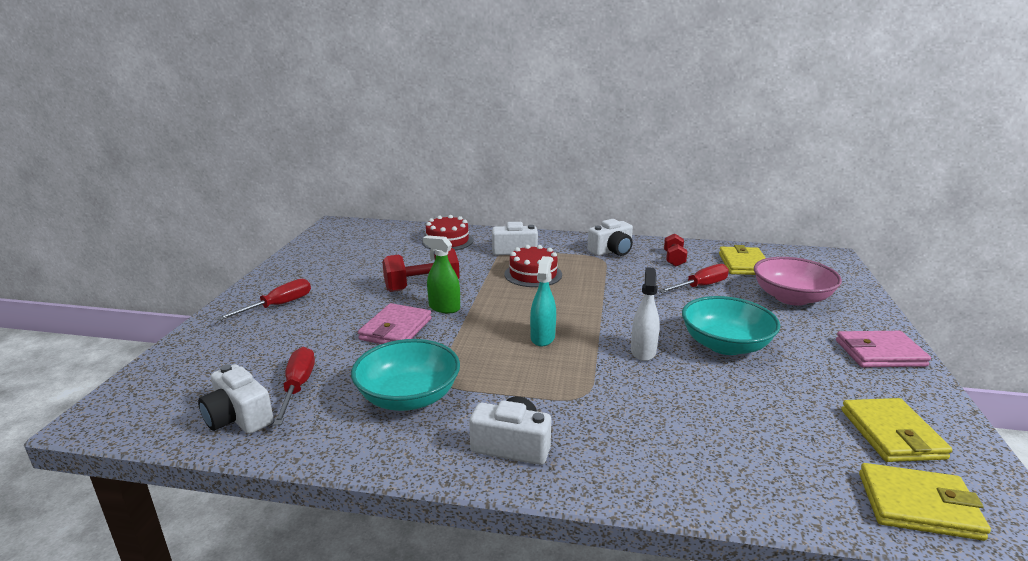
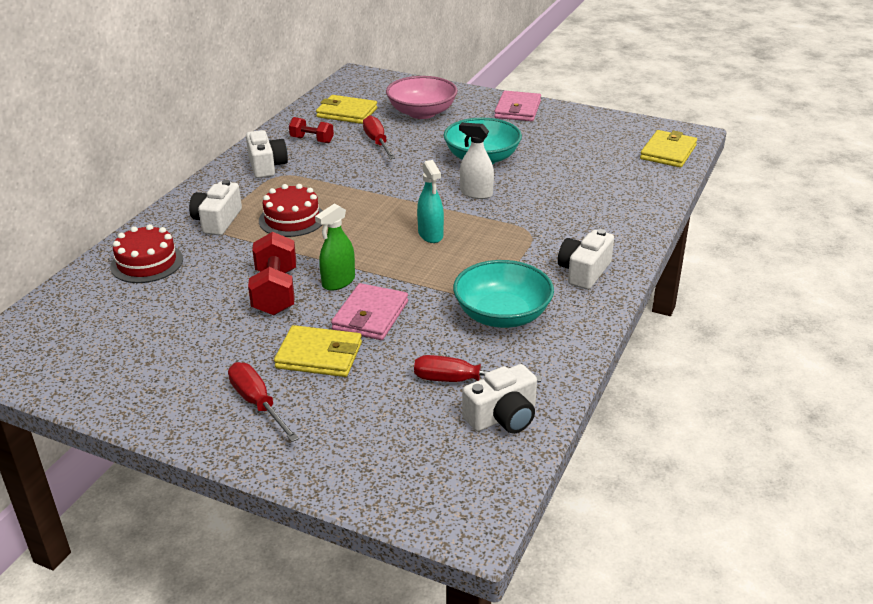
camera: 75 degrees left, 10 degrees up
(396, 329) = (370, 316): pink wallet -> pink wallet turned 75 degrees clockwise
(542, 337) = (430, 235): turquoise spray bottle -> turquoise spray bottle turned 135 degrees counterclockwise
(891, 434) = (606, 137): yellow wallet -> yellow wallet (319, 355)

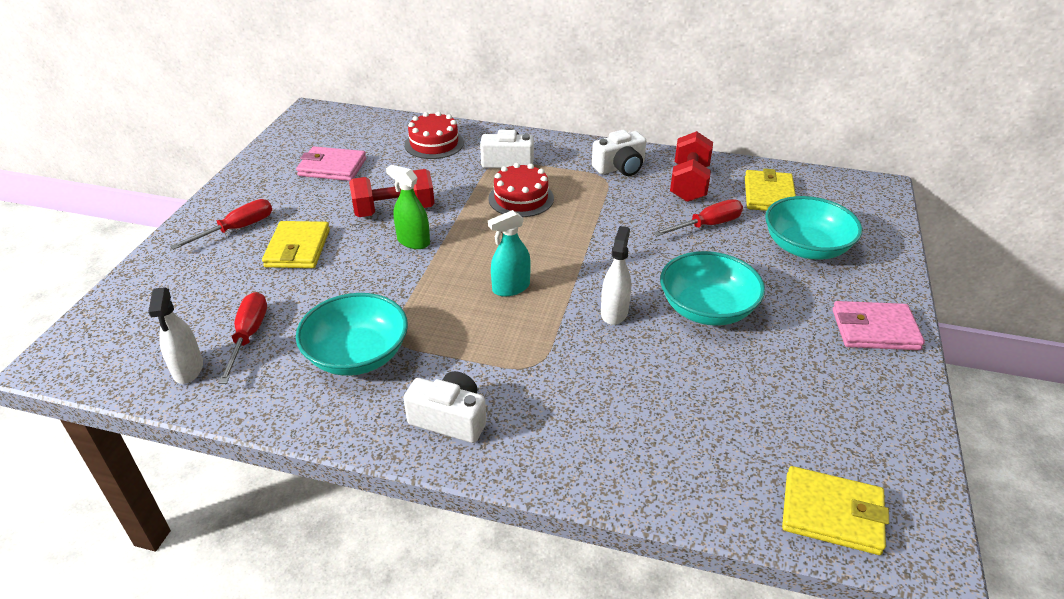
camera: 80 degrees right, 5 degrees up
(312, 140) = (689, 183): red dumbbell -> red dumbbell, size x1.65
(370, 316) = (357, 268): pink wallet -> pink wallet (332, 167)
(422, 113) = (806, 247): pink bowl -> turquoise bowl
(503, 417) = (188, 369): white camera -> white spray bottle

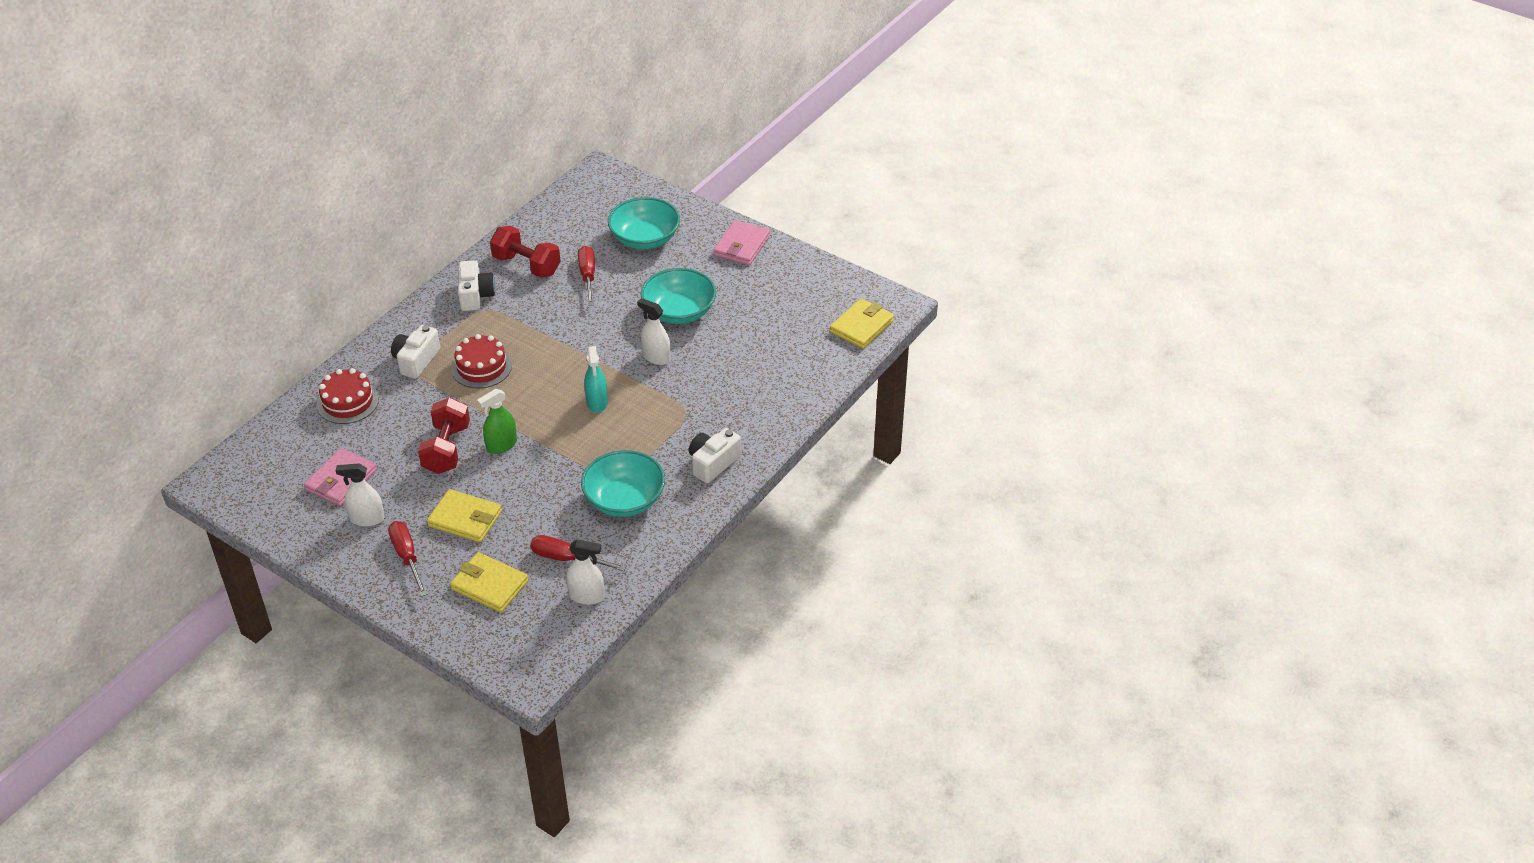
camera: 70 degrees left, 5 degrees up
(285, 193) = (367, 519): none -> white spray bottle
(769, 195) = (571, 229): yellow wallet -> yellow wallet (489, 585)

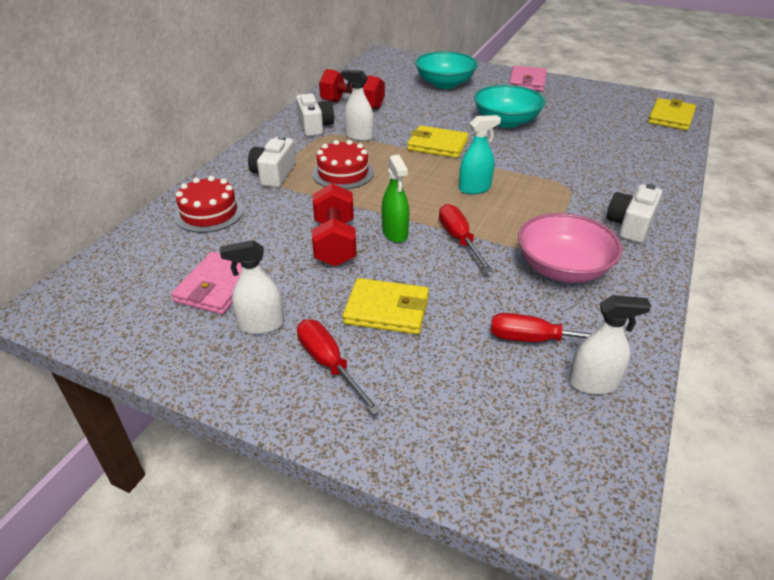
camera: 10 degrees left, 5 degrees down
(489, 585) = (456, 386): yellow wallet -> yellow wallet (437, 145)
(501, 445) = (395, 233): green spray bottle -> green spray bottle turned 60 degrees counterclockwise
(588, 276) = (410, 107): red screwdriver -> red screwdriver (459, 240)
(597, 402) = (474, 188): turquoise spray bottle -> turquoise spray bottle turned 90 degrees counterclockwise
(624, 500) = (562, 268): turquoise bowl -> pink bowl
(656, 357) = (508, 151): white spray bottle -> white spray bottle (359, 136)

